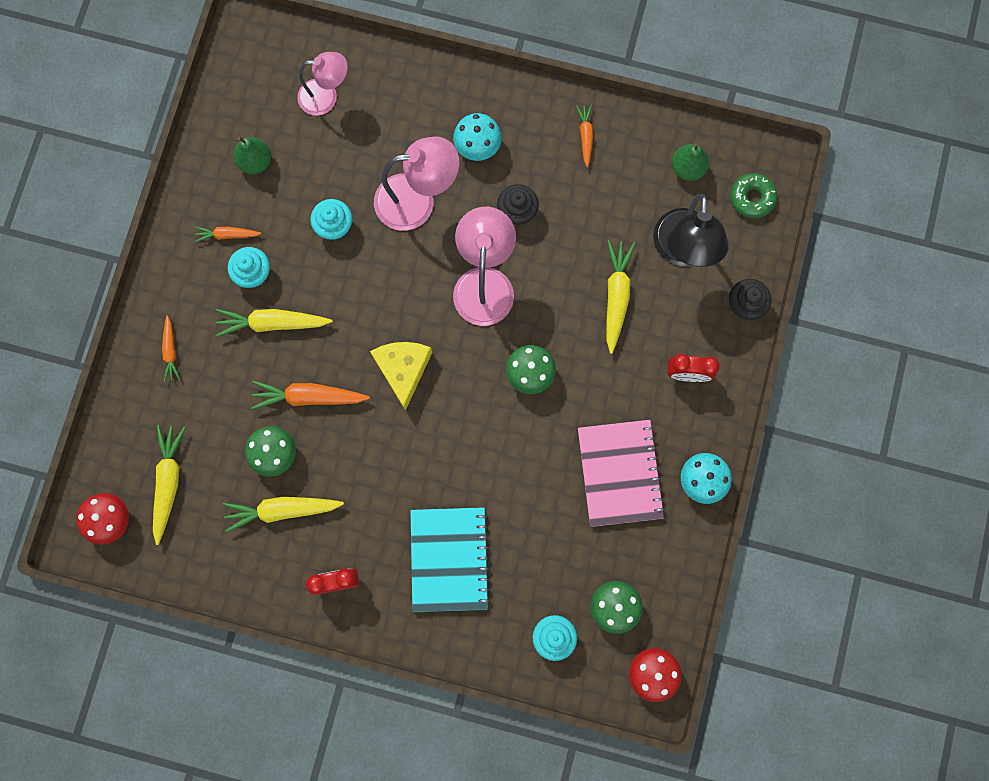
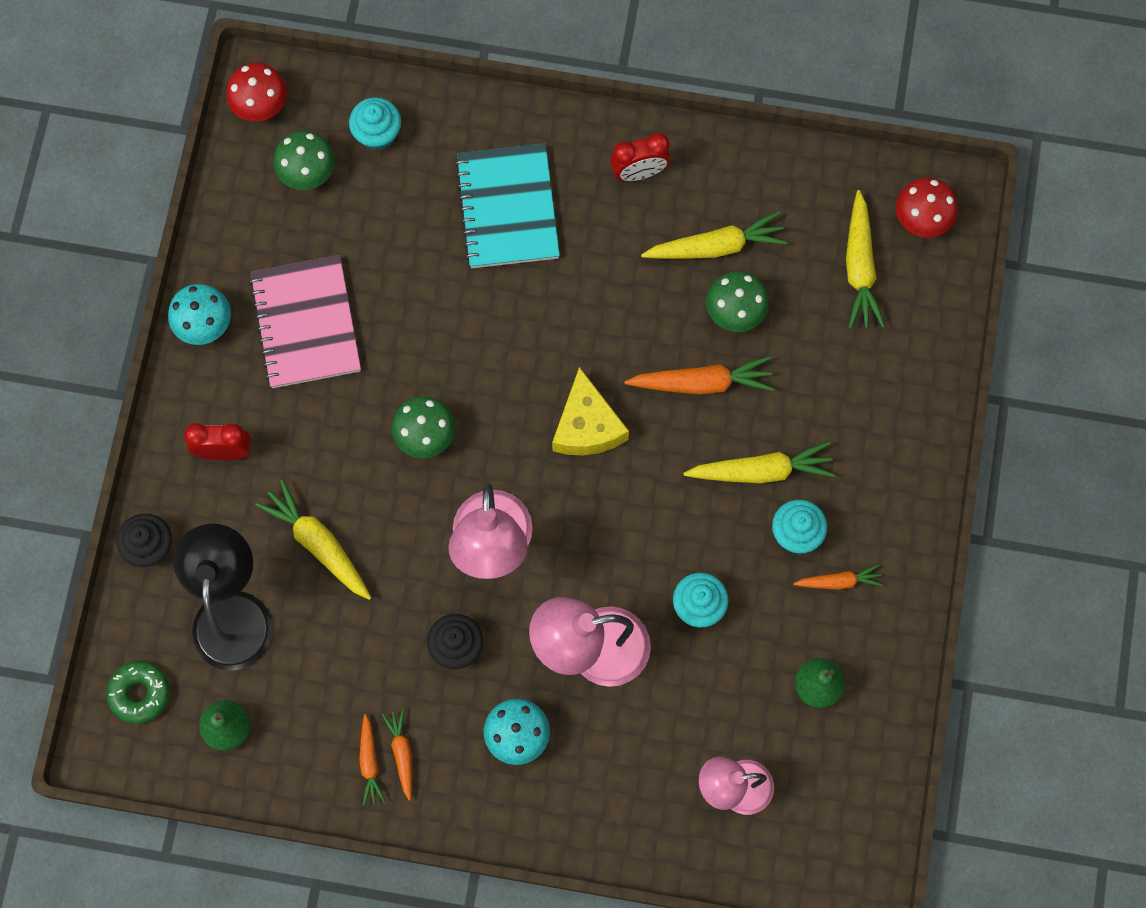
camera: 175 degrees right, 5 degrees down
(170, 351) = (886, 424): orange carrot -> orange carrot (402, 754)
(616, 296) = (318, 544): yellow carrot -> yellow carrot turned 135 degrees clockwise

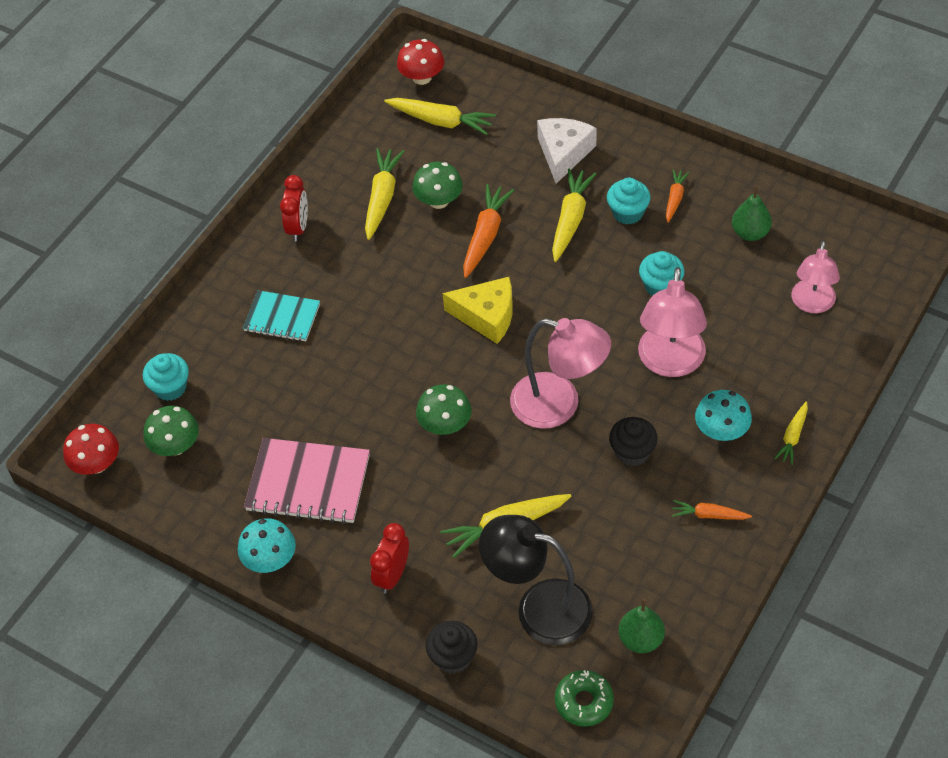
camera: 65 degrees left, 20 degrees down
(369, 762) = (708, 540): orange carrot -> none
(507, 208) = (282, 318): turquoise notebook -> turquoise notebook, size x0.64
(535, 816) = (792, 437): none -> yellow carrot
(862, 427) = (563, 153): none -> white cheese

